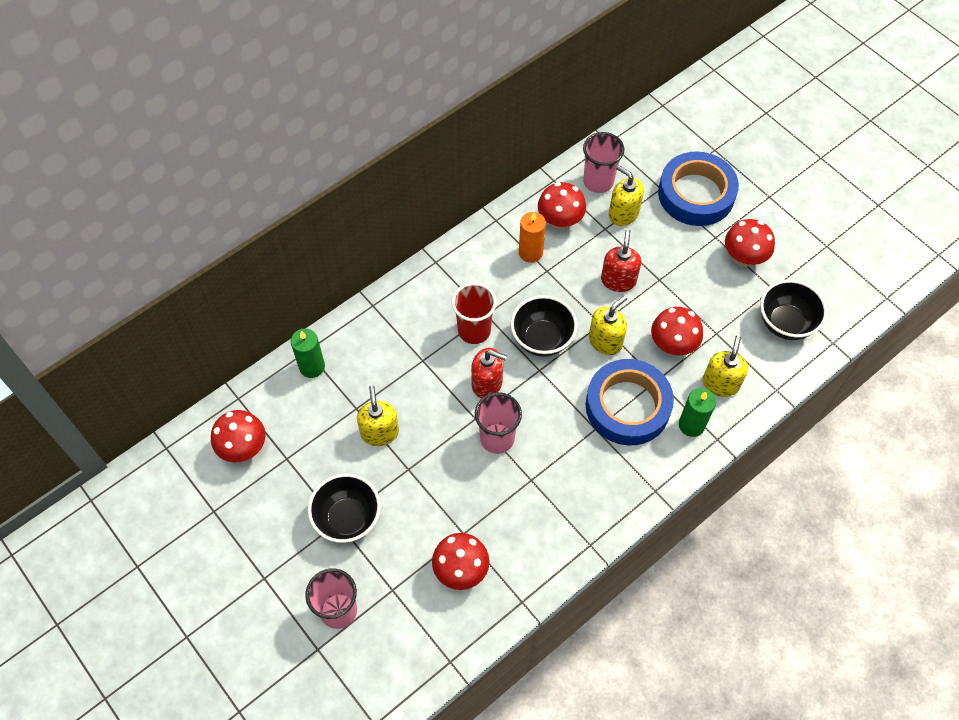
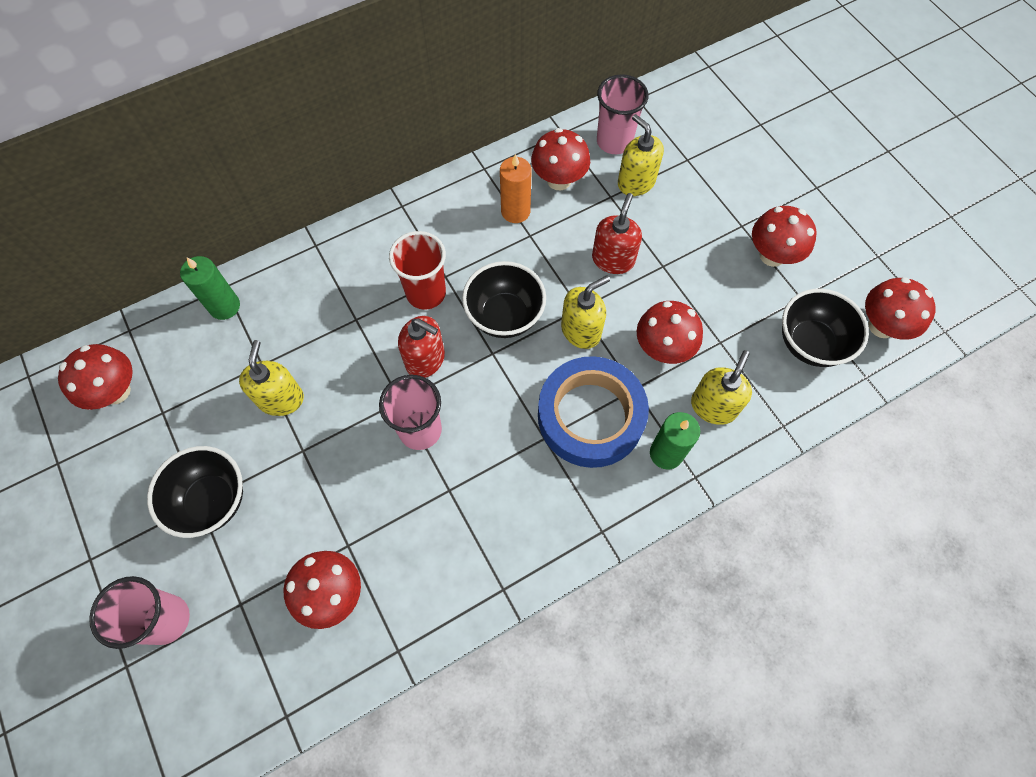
camera: 10 degrees right, 5 degrees up
(696, 194) = (728, 172): blue tape -> none
(838, 301) = (882, 326): none -> red mushroom

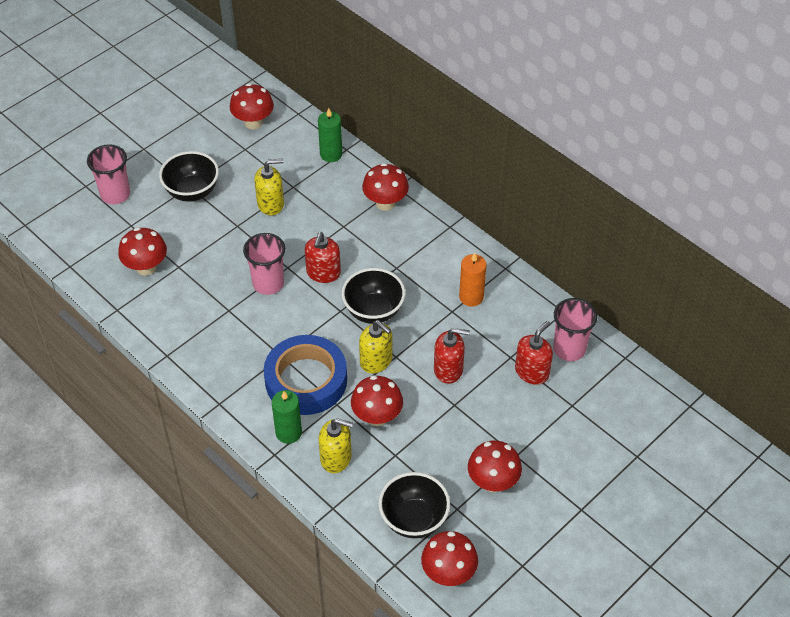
camera: 75 degrees right, 15 degrees down
(426, 293) = (378, 260): red cup -> none
(559, 180) = (513, 319): red mushroom -> red mushroom (385, 203)
(636, 182) = (532, 372): yellow soap dispenser -> red soap dispenser

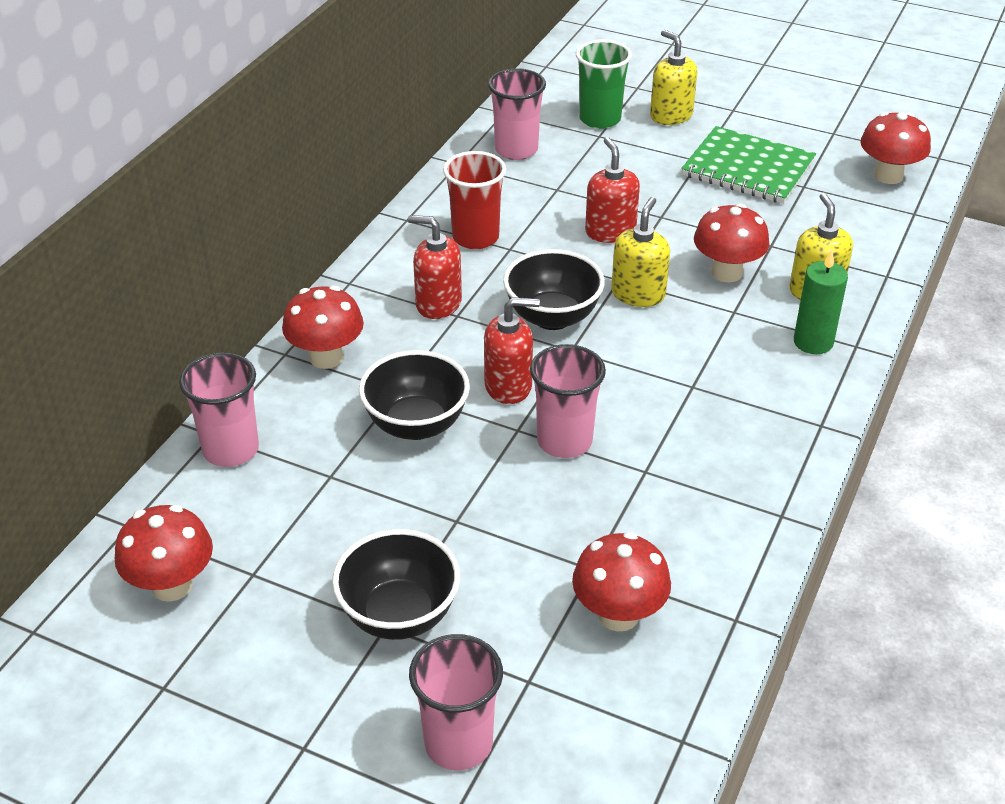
camera: 110 degrees left, 10 degrees down
(271, 204) = (384, 492): yellow soap dispenser -> yellow soap dispenser (671, 115)
(306, 380) = (717, 349): blue tape -> none
(331, 154) = (231, 450): green candle -> pink cup
(414, 519) = (845, 212): black bowl -> black bowl (416, 425)
(471, 297) = (475, 237): orange candle -> red cup
(493, 482) = (747, 169): red mushroom -> green notebook
(532, 372) = (569, 170): red soap dispenser -> red soap dispenser (438, 303)
(595, 413) = (600, 119): none -> green cup

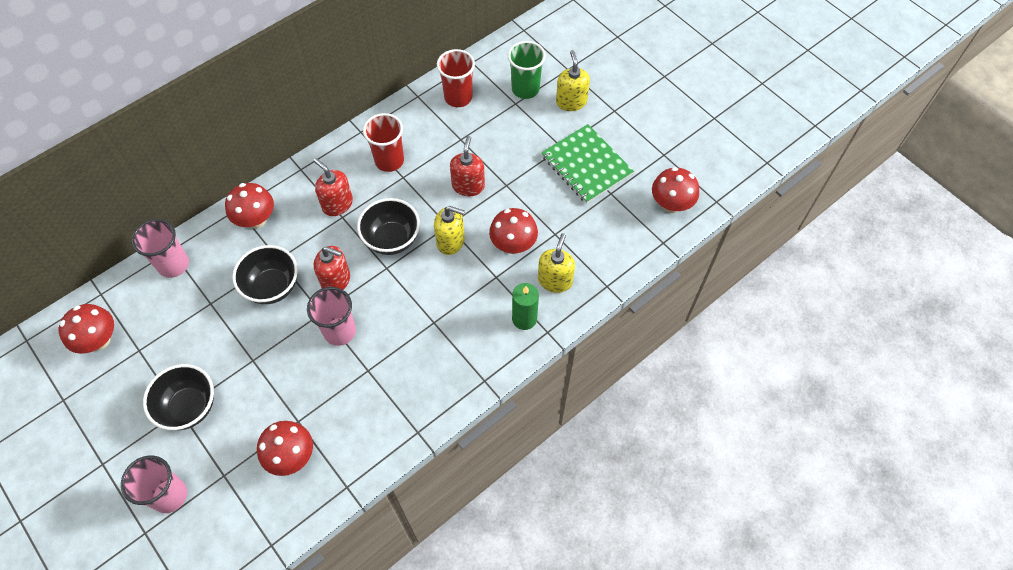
camera: 25 degrees right, 20 degrees up
(516, 150) = (458, 97): pink cup -> red cup
(638, 294) = (451, 241): yellow soap dispenser -> yellow soap dispenser turned 60 degrees clockwise

